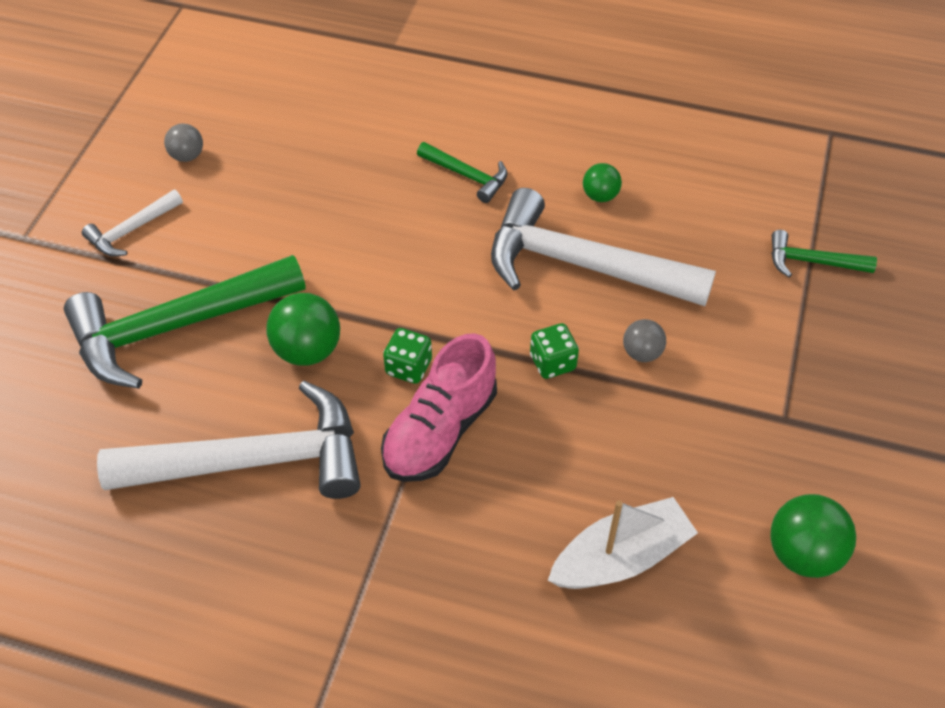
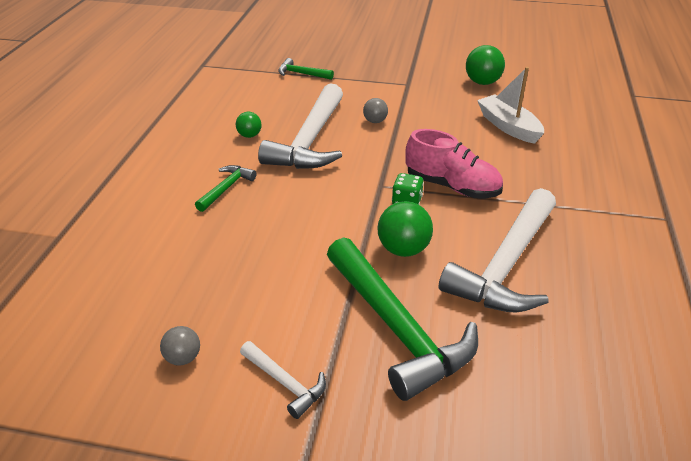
camera: 95 degrees left, 15 degrees down
(252, 461) = (506, 265): white hammer -> white hammer turned 135 degrees counterclockwise
(552, 362) = (389, 149): green dice -> none
(812, 262) = (302, 74): green hammer -> green hammer turned 105 degrees clockwise

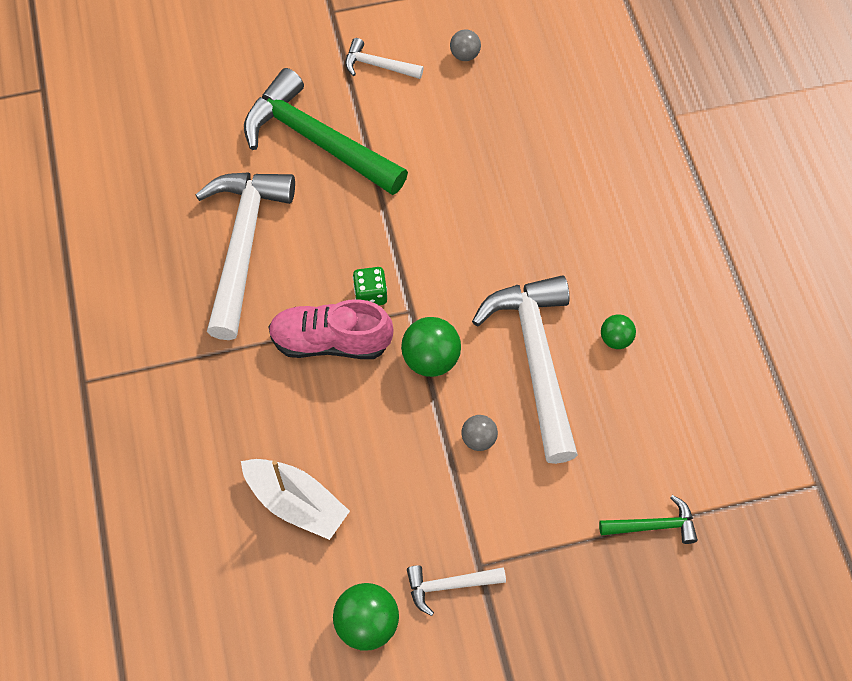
camera: 155 degrees right, 25 degrees up
(226, 188) = (571, 238): green hammer -> none
(403, 249) = (346, 226): green ball -> green ball (431, 359)
(428, 82) = (449, 585): none -> white hammer

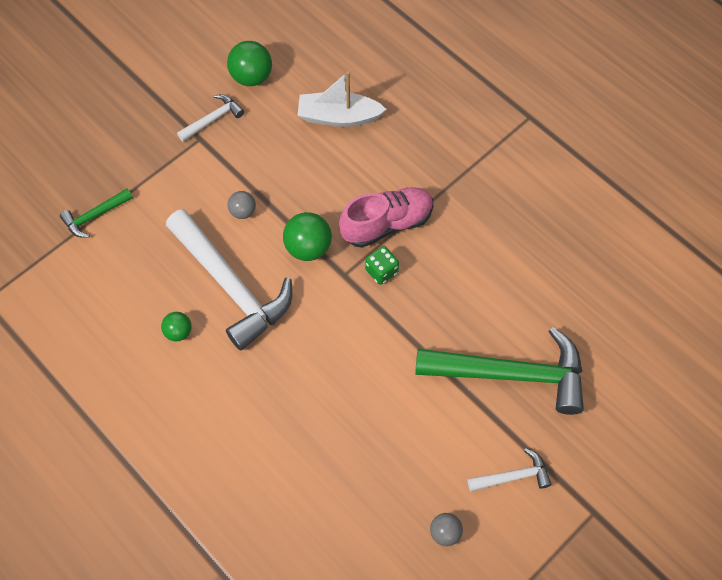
camera: 150 degrees right, 0 degrees up
(243, 245) = (500, 258): white hammer -> none

